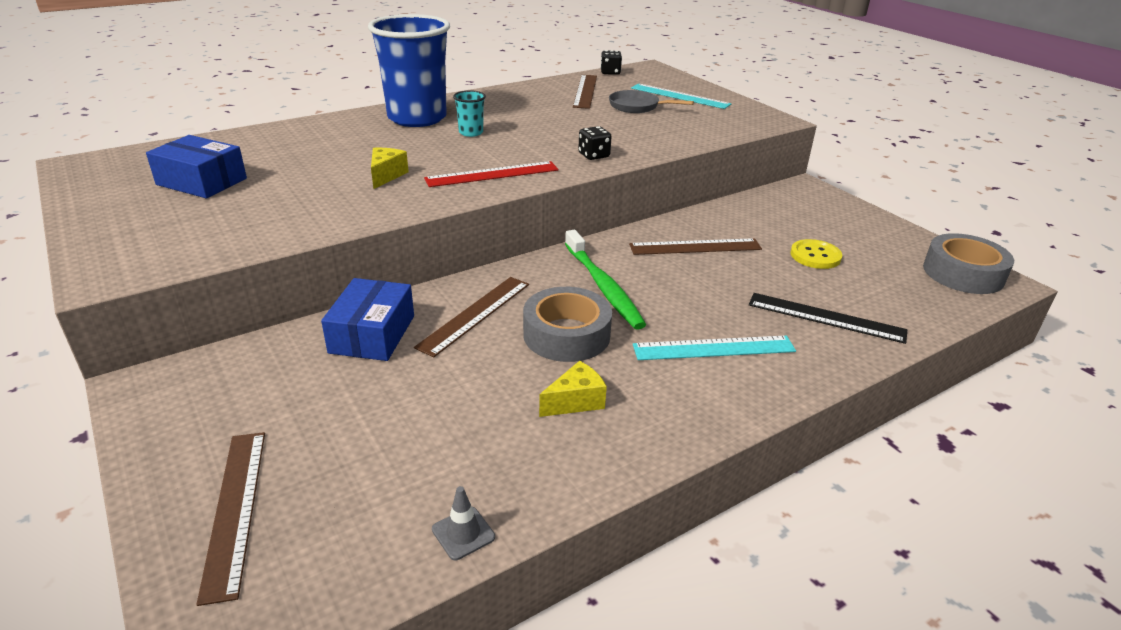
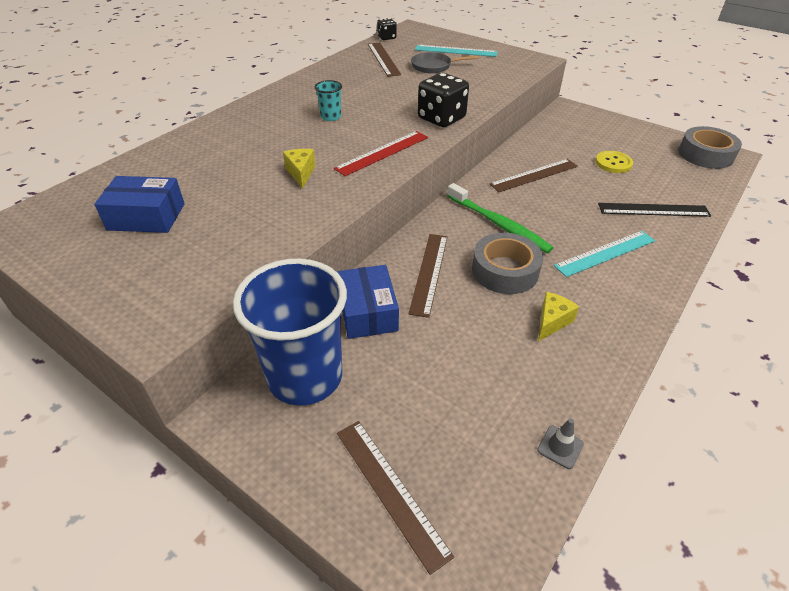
camera: 20 degrees left, 10 degrees up
(417, 118) = (274, 111): blue cup -> blue cup (305, 377)
(594, 155) = (441, 118): black dice -> black dice, size x1.84

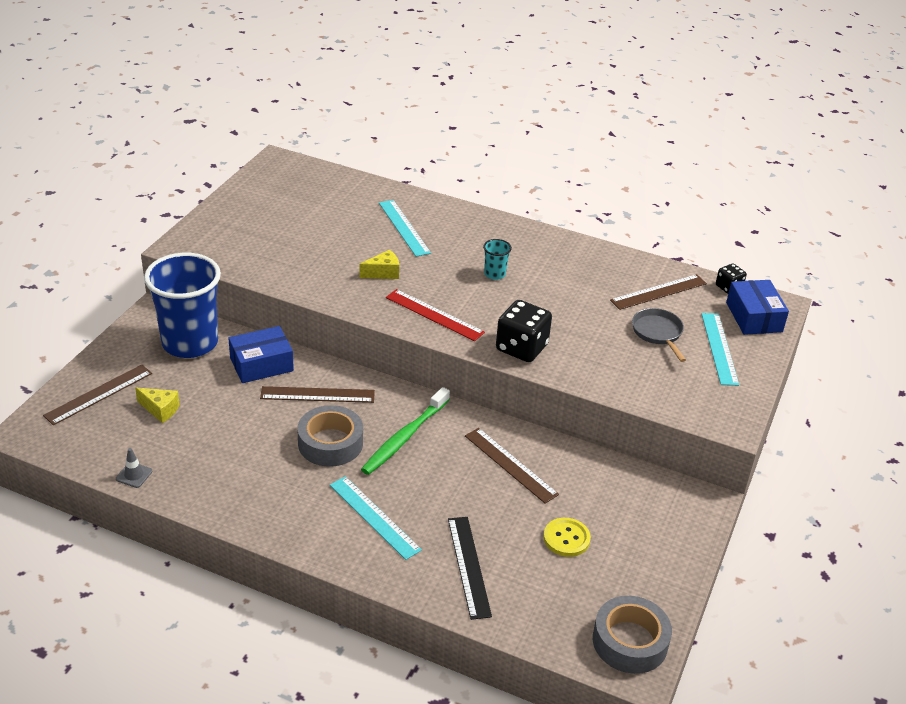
camera: 75 degrees right, 5 degrees down
(146, 217) = (301, 212): blue box -> blue box (754, 317)
(226, 153) = (404, 227): none -> turquoise ruler
(552, 322) = (265, 474): yellow cheese -> yellow cheese (160, 410)

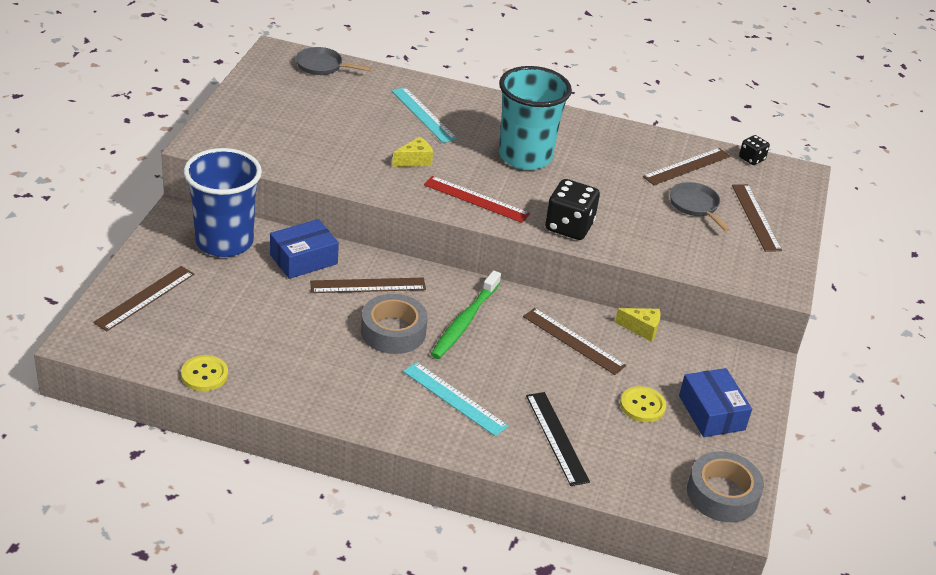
camera: 10 degrees left, 0 degrees up
(134, 475) = (204, 374): grey traffic cone -> yellow button
(160, 410) = (213, 309): yellow cheese -> yellow cheese (641, 329)
(318, 176) = (322, 66): none -> grey pan
(495, 274) = (525, 156): turquoise cup -> turquoise cup, size x2.50
(719, 348) = (755, 217): turquoise ruler -> brown ruler
(754, 317) = (781, 186): blue box -> blue box (711, 413)

